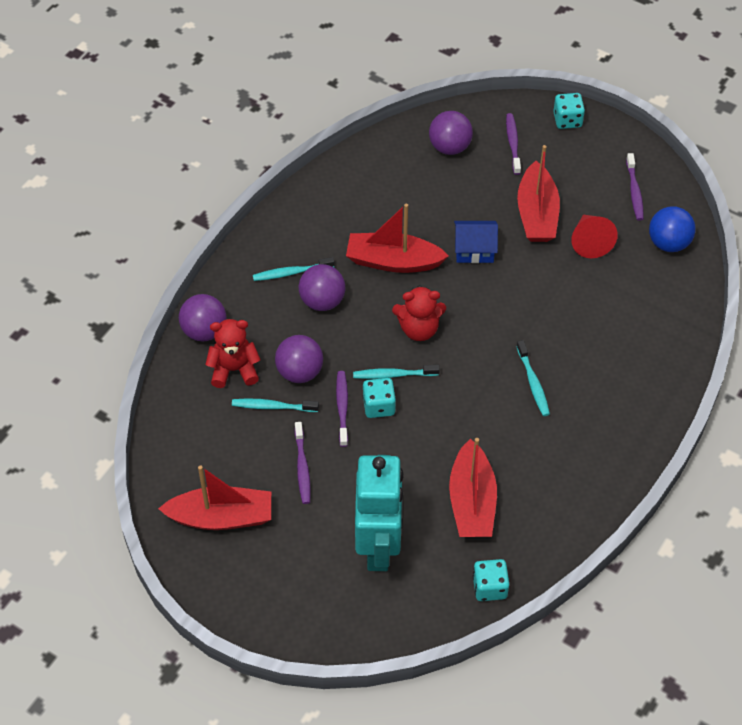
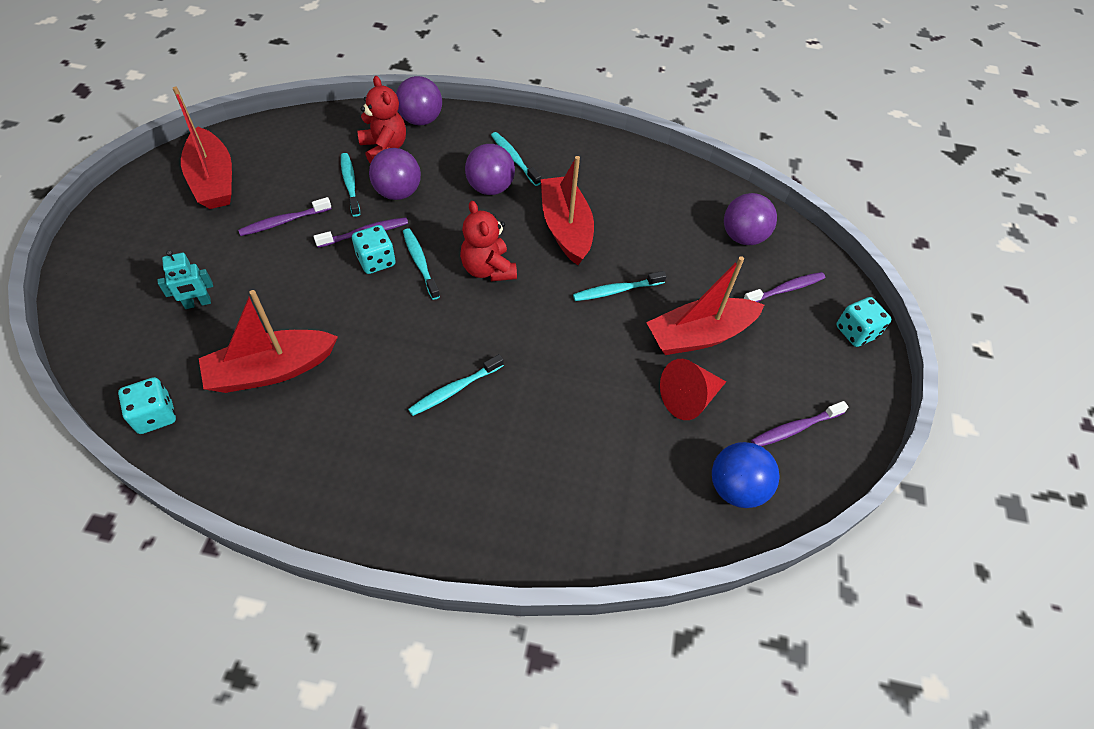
camera: 65 degrees right, 0 degrees up
(379, 546) = (197, 303): turquoise robot -> turquoise robot, size x0.41
(474, 250) = (616, 290): blue house -> turquoise toothbrush

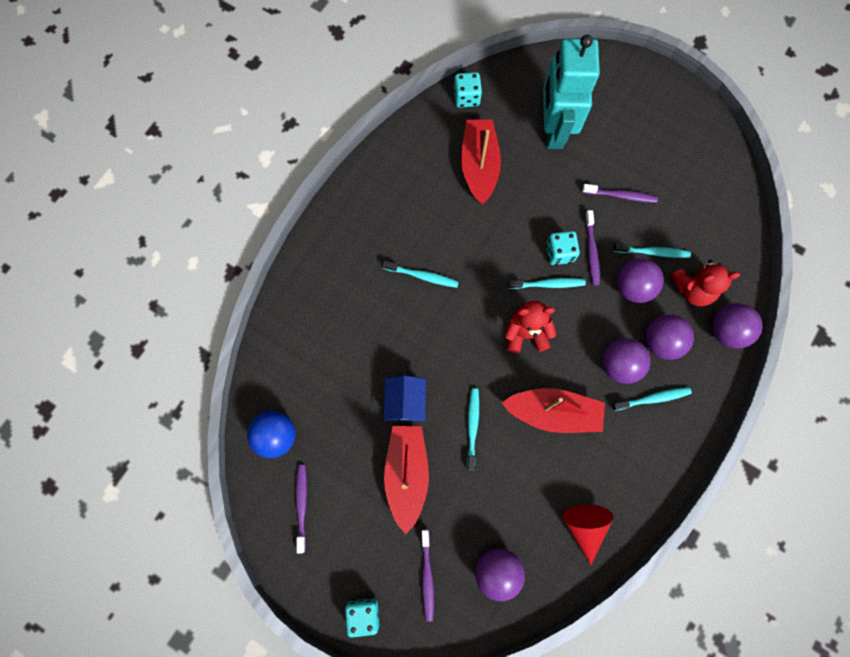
camera: 115 degrees right, 20 degrees up
(197, 303) = (553, 129): turquoise robot -> turquoise robot, size x2.45
(213, 180) = (682, 153): red boat -> none
(284, 222) = (621, 195): purple toothbrush -> purple toothbrush turned 105 degrees clockwise
(451, 162) = (661, 342): none -> purple ball
(454, 389) = (422, 276): turquoise toothbrush -> turquoise toothbrush turned 120 degrees clockwise
(621, 360) = (405, 402): none -> blue house
(688, 398) = (355, 437): red cone -> red cone (584, 526)

